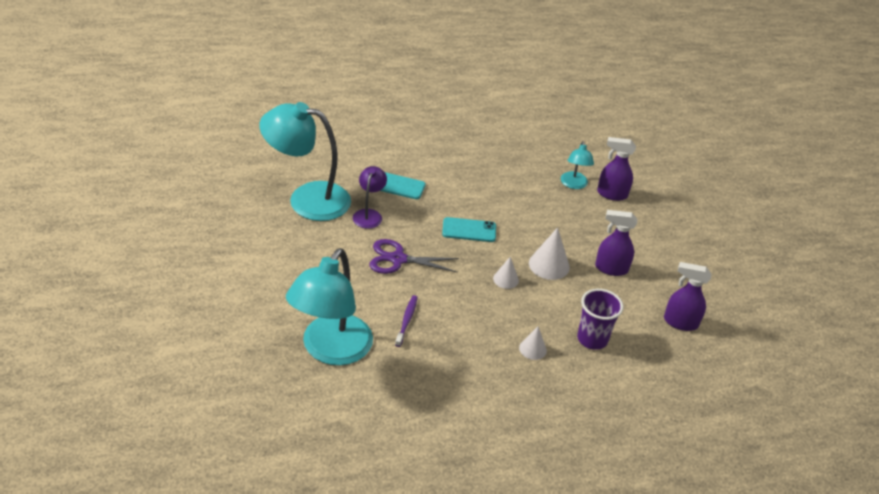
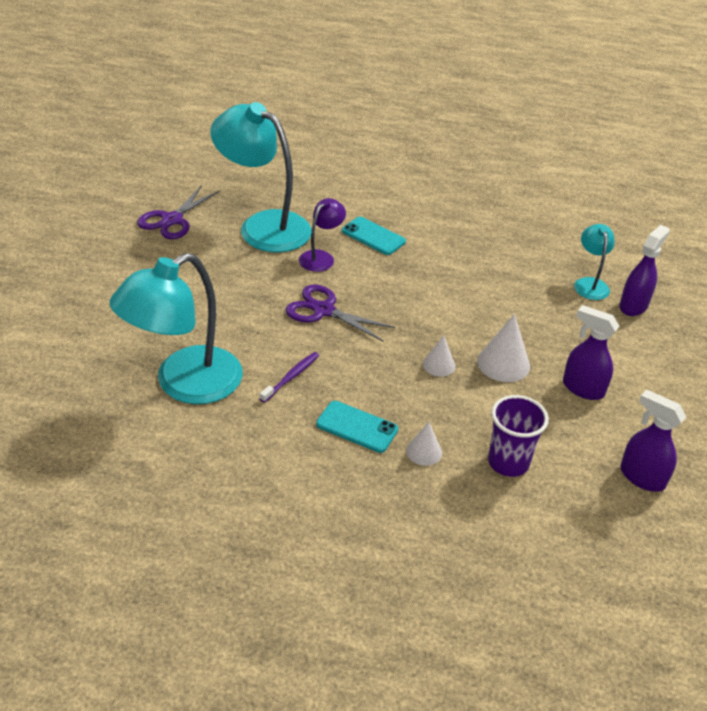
camera: 25 degrees right, 0 degrees up
(228, 213) = (172, 220): none -> purple scissors
(469, 230) = (427, 301): turquoise phone -> turquoise phone (357, 427)
(574, 184) = (590, 284): turquoise lamp -> turquoise lamp turned 150 degrees clockwise
(611, 194) = (633, 306): purple spray bottle -> purple spray bottle turned 90 degrees clockwise

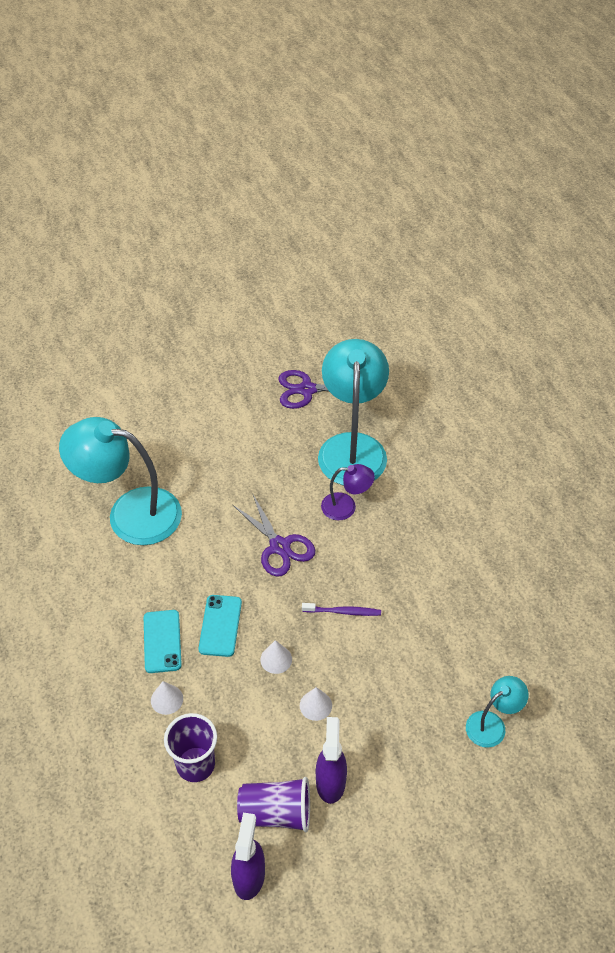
camera: 60 degrees right, 10 degrees up
(291, 377) = (185, 570): purple toothbrush -> purple toothbrush (343, 612)
(323, 310) = (279, 546): purple scissors -> purple scissors turned 150 degrees clockwise
(373, 236) = (408, 525): turquoise phone -> turquoise phone (220, 626)
(503, 363) = (315, 705): white cone -> white cone, size x0.62
(591, 433) = (276, 813): none -> purple cup
(633, 306) = (490, 776): purple spray bottle -> none

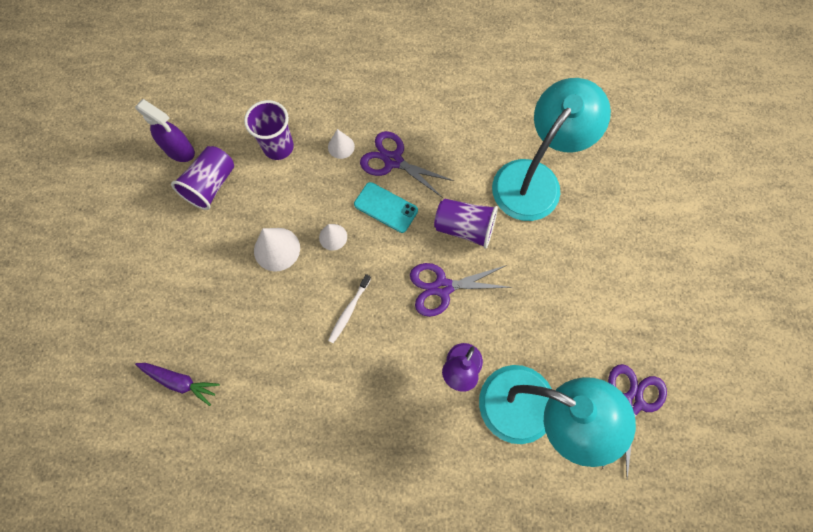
camera: 115 degrees right, 20 degrees up
(162, 641) = (393, 160): turquoise phone -> purple scissors
(210, 551) = (464, 228): none -> purple cup
(315, 705) = (277, 249): white cone -> white cone, size x1.63
(330, 782) = (211, 232): purple spray bottle -> none
(343, 612) = (349, 310): purple toothbrush -> white toothbrush
(492, 724) = (180, 381): turquoise lamp -> purple carrot

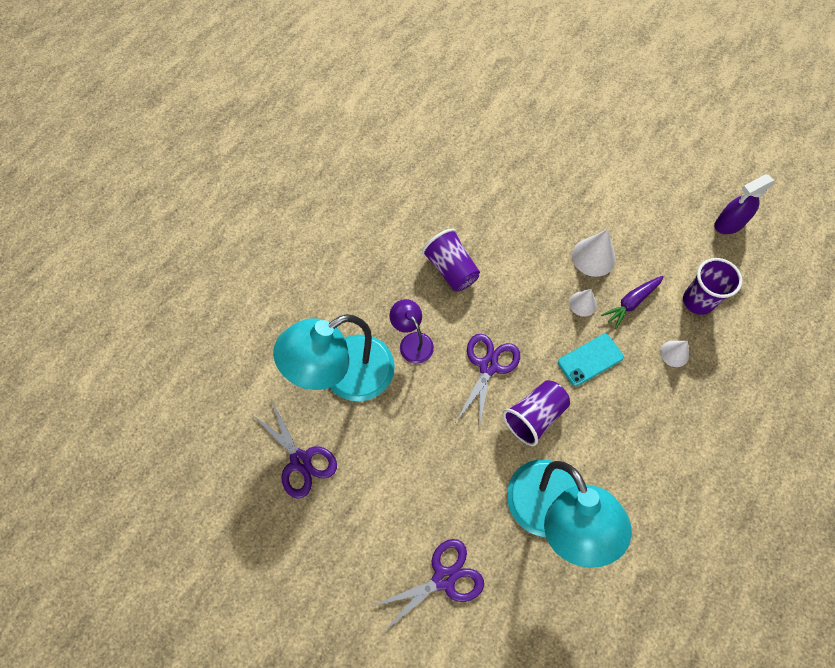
camera: 120 degrees right, 5 degrees down
(180, 381) = (518, 153): purple carrot -> purple carrot (631, 303)
(211, 185) = (681, 234): purple cup -> purple cup (451, 269)
(349, 310) = (509, 285): white toothbrush -> none
(393, 160) = (637, 391): purple scissors -> purple scissors (444, 578)

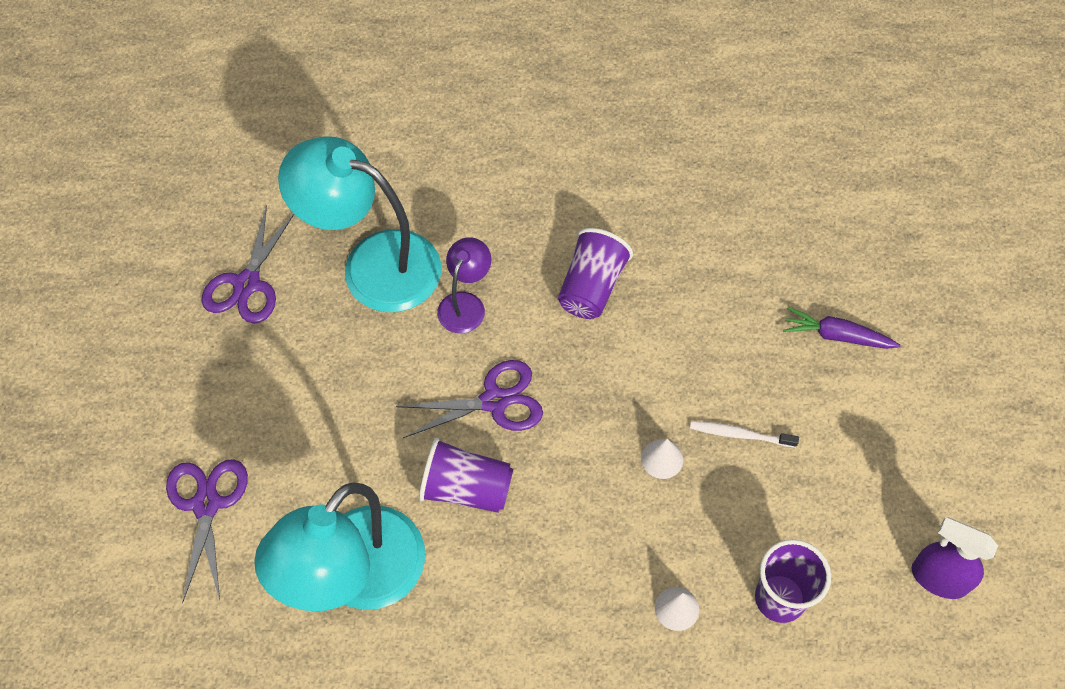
camera: 55 degrees right, 5 degrees down
(444, 578) = (207, 504): purple scissors -> purple scissors turned 120 degrees counterclockwise
(590, 360) = (589, 510): turquoise phone -> none
(593, 257) = (740, 434): white cone -> white toothbrush
(631, 303) = (709, 516): purple carrot -> purple carrot (836, 336)

